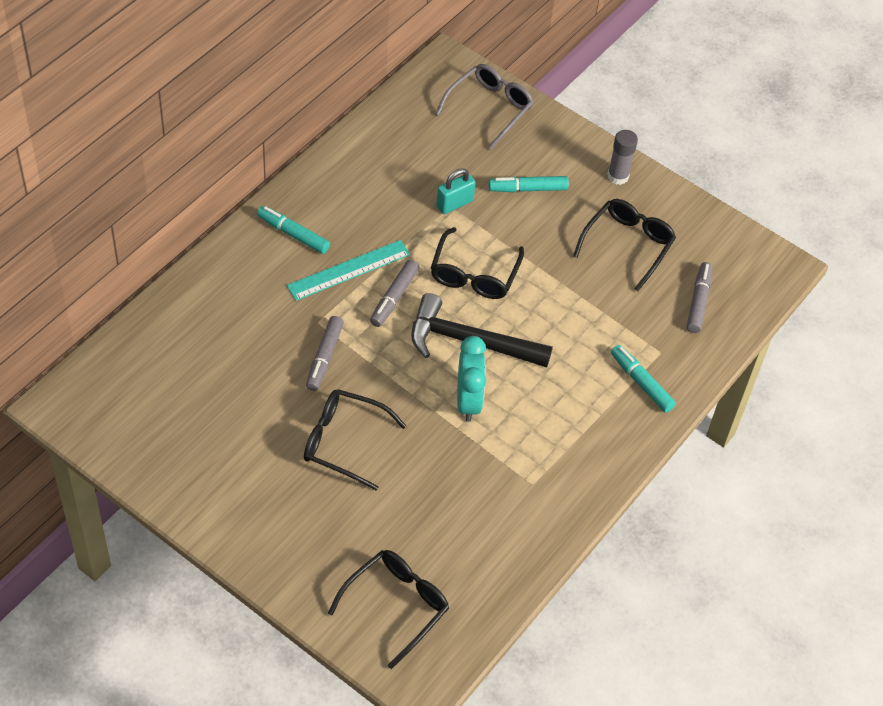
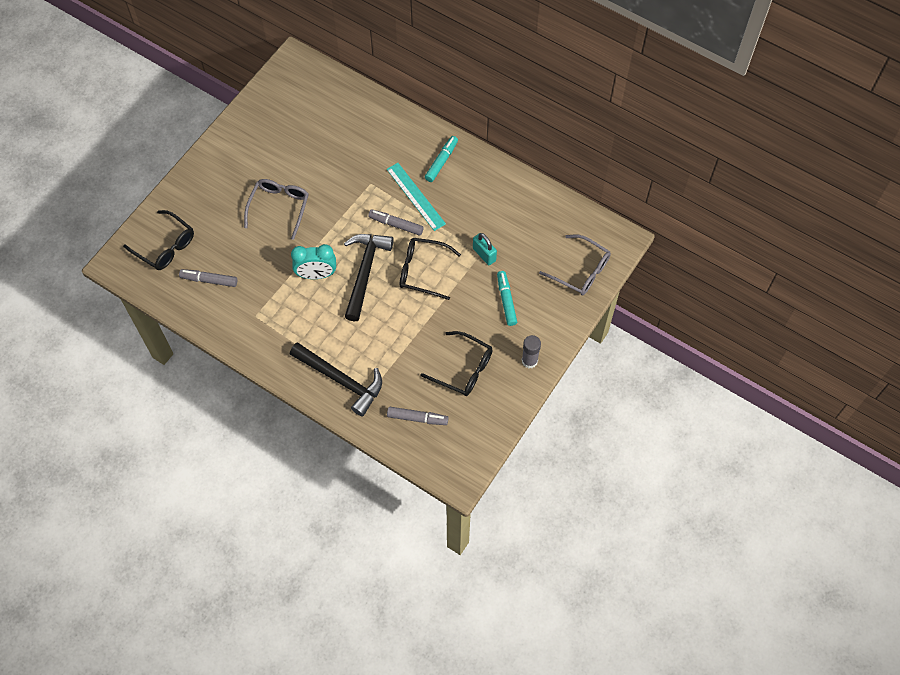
camera: 90 degrees right, 10 degrees up
(324, 357) = (342, 190): grey marker -> grey marker (209, 280)
(344, 442) = (279, 207): black glasses -> grey glasses
(641, 382) = (341, 380): turquoise marker -> black hammer

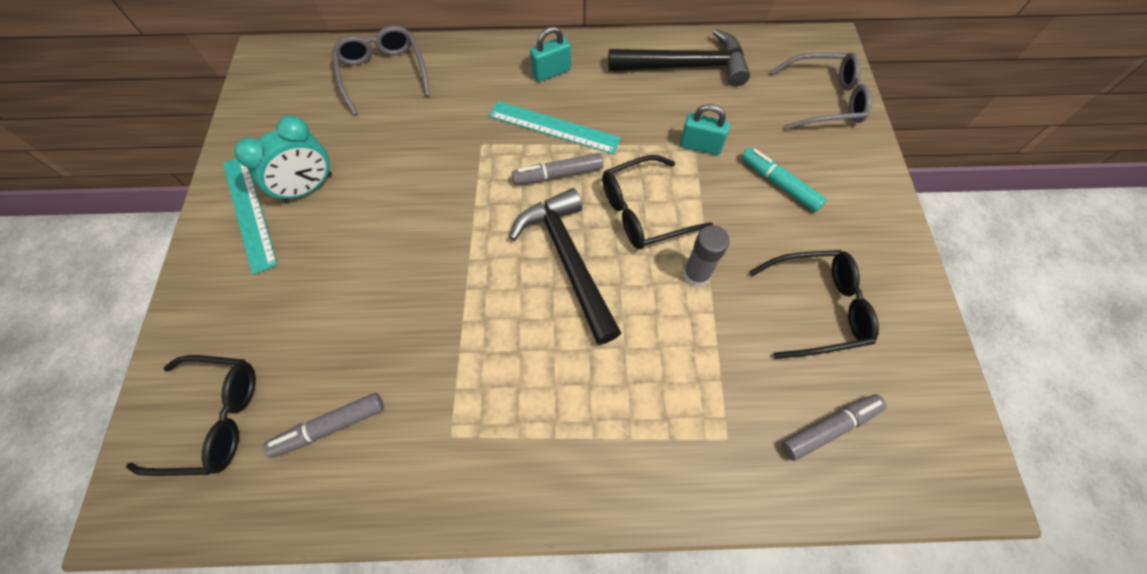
camera: 35 degrees left, 0 degrees up
(234, 153) = (249, 211): none -> turquoise ruler
(279, 207) = (373, 246): grey glasses -> grey glasses (383, 73)
(316, 274) = (501, 307): turquoise clock -> turquoise clock (308, 188)
(341, 380) = (670, 448): black hammer -> black hammer (685, 66)
(441, 161) = (551, 72): turquoise marker -> turquoise padlock
(529, 361) = (881, 241): grey glue stick -> grey glue stick (696, 275)

